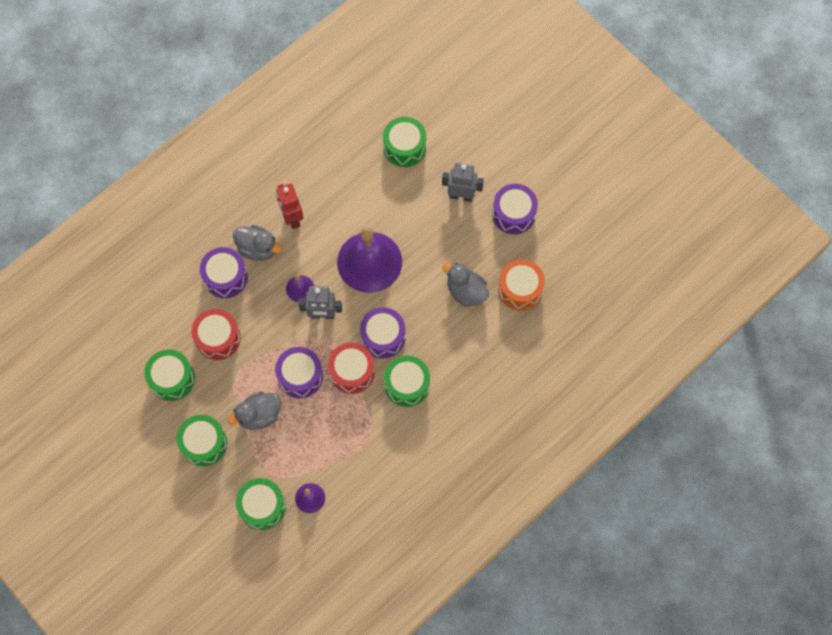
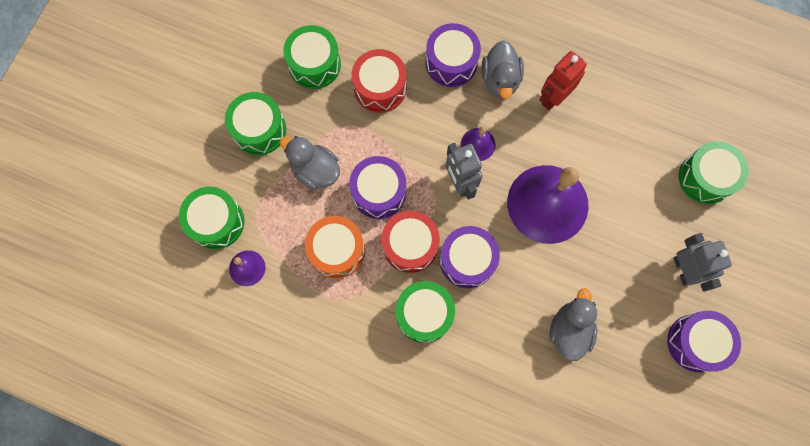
camera: 65 degrees right, 5 degrees up
(520, 289) = (606, 394): orange drum -> orange drum (337, 250)

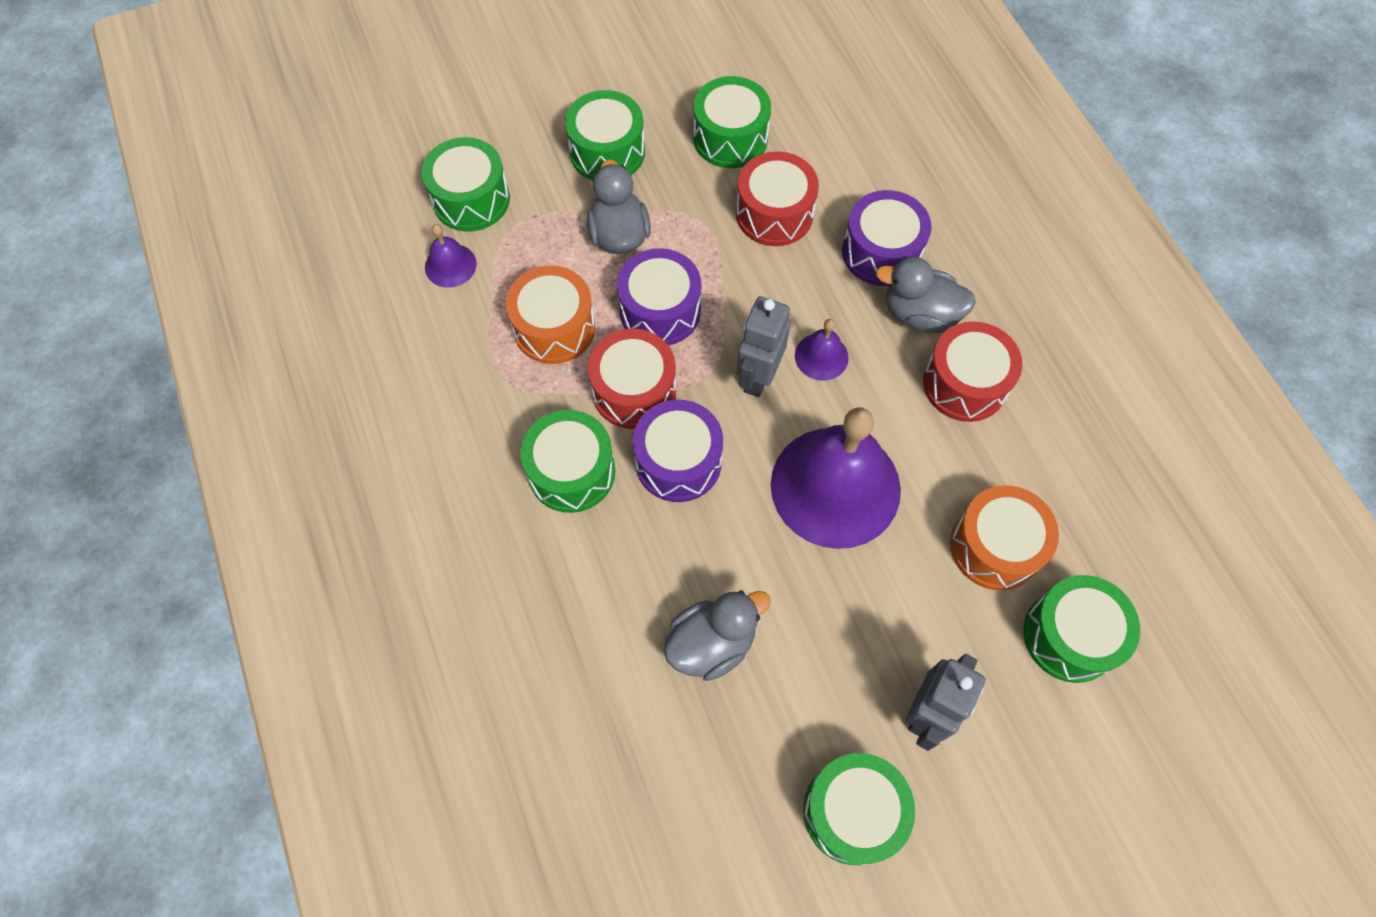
camera: 45 degrees right, 10 degrees down
(500, 79) = (920, 314): grey duck -> grey duck turned 60 degrees clockwise
(553, 97) = (964, 384): red robot -> red drum
(640, 166) = (995, 547): none -> orange drum
(696, 343) = (853, 811): purple drum -> green drum

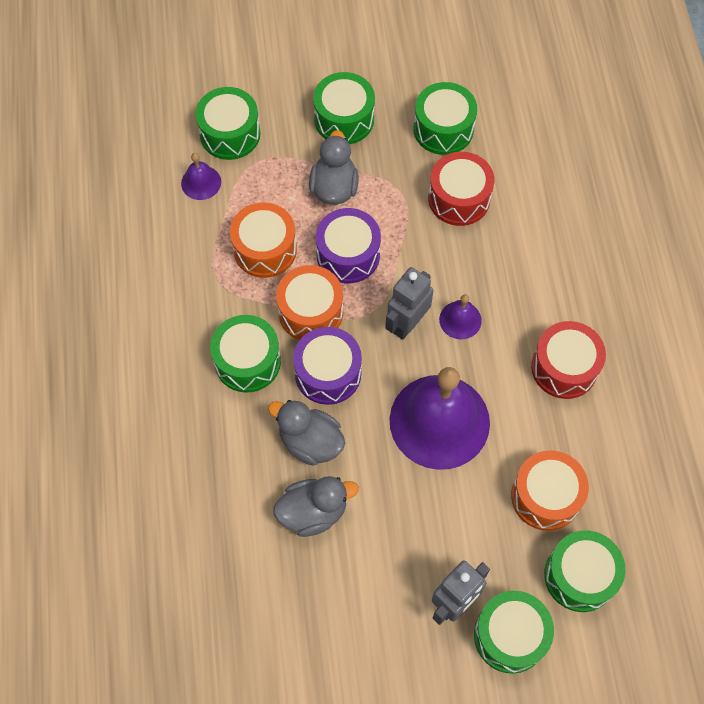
camera: 15 degrees right, 0 degrees up
(634, 391) = (310, 312): red drum -> orange drum
(853, 811) = (378, 656): green drum -> green drum (510, 636)
(881, 252) = (533, 249): purple drum -> none
(920, 314) = (547, 305): grey duck -> grey duck (310, 442)

